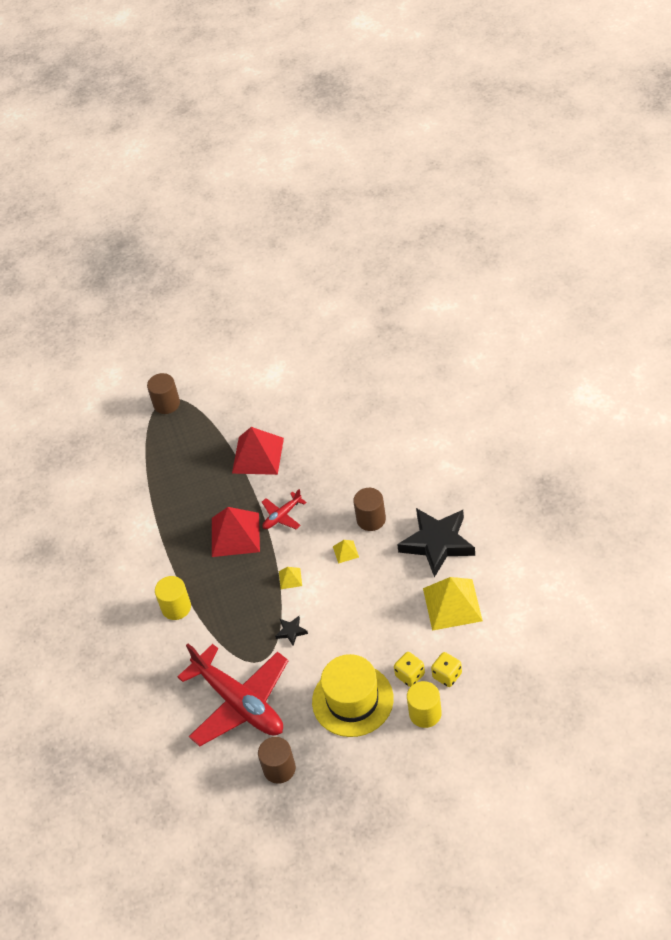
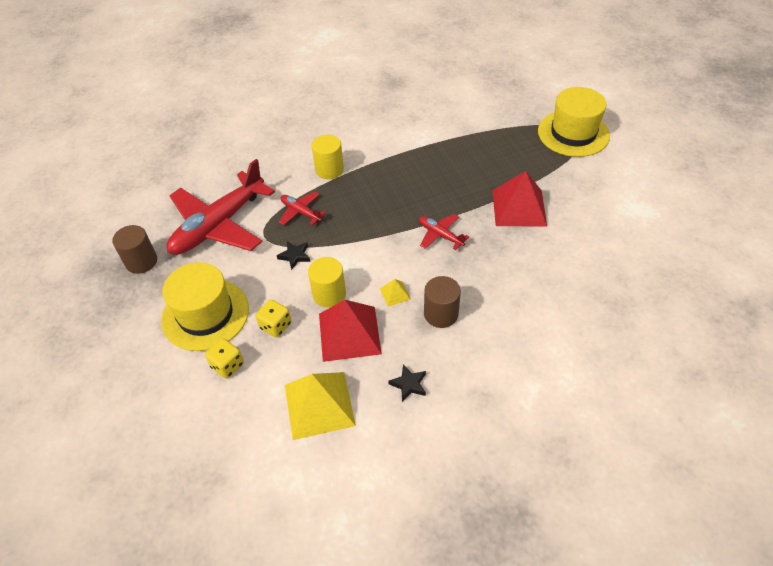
camera: 80 degrees right, 0 degrees up
(166, 404) = (573, 133): brown cylinder -> yellow hat
(233, 630) = (301, 212): none -> red plane
(235, 534) = (415, 201): red pyramid -> red pyramid (349, 333)
(290, 578) = (360, 249): yellow pyramid -> none
(425, 713) = (176, 383): yellow cylinder -> yellow cylinder (329, 294)
(437, 543) = (409, 384): black star -> black star, size x0.41
(447, 675) = (221, 403): yellow dice -> yellow dice (275, 326)

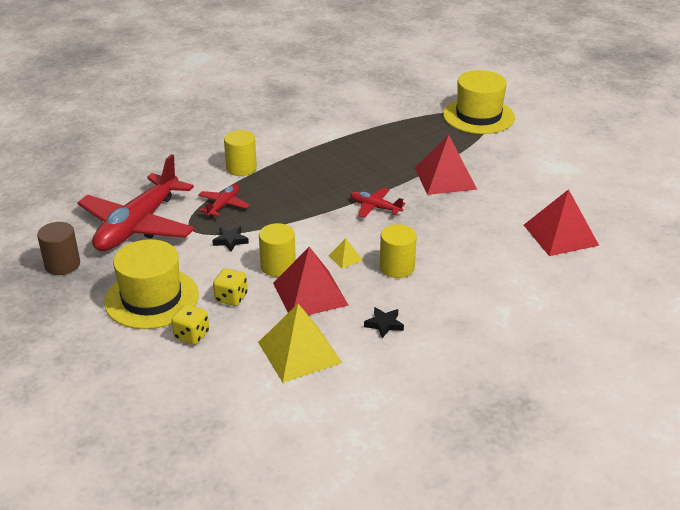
camera: 15 degrees left, 15 degrees down
(301, 212) = (223, 205): red plane -> red plane turned 90 degrees clockwise
(441, 314) = (397, 267): brown cylinder -> yellow cylinder
(617, 298) = (560, 235): none -> red pyramid

